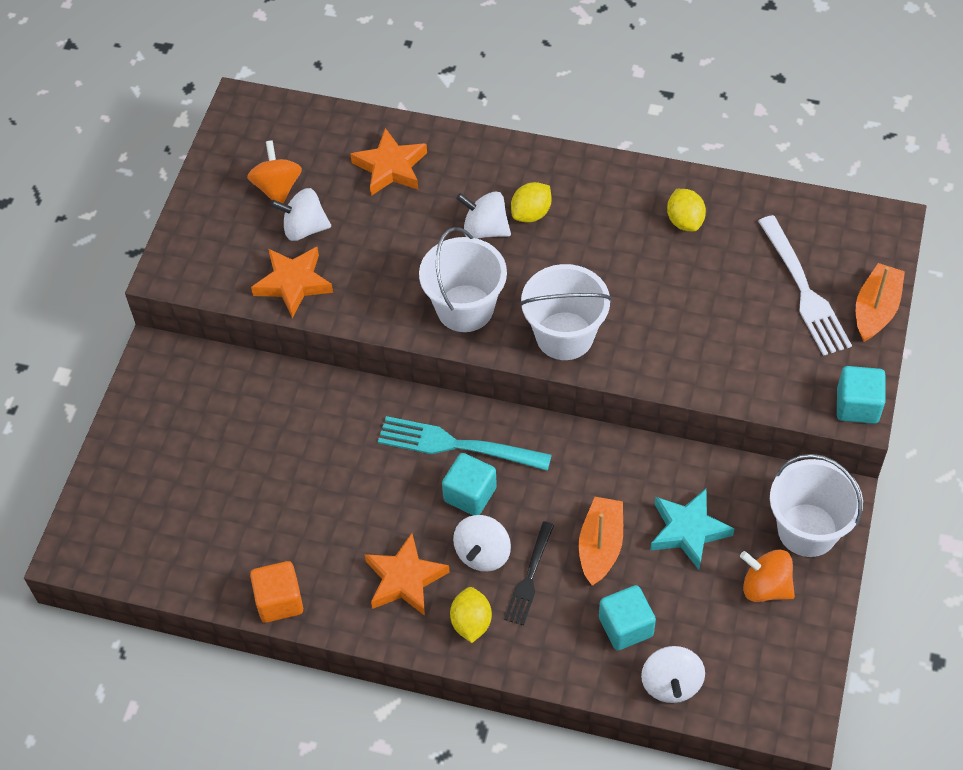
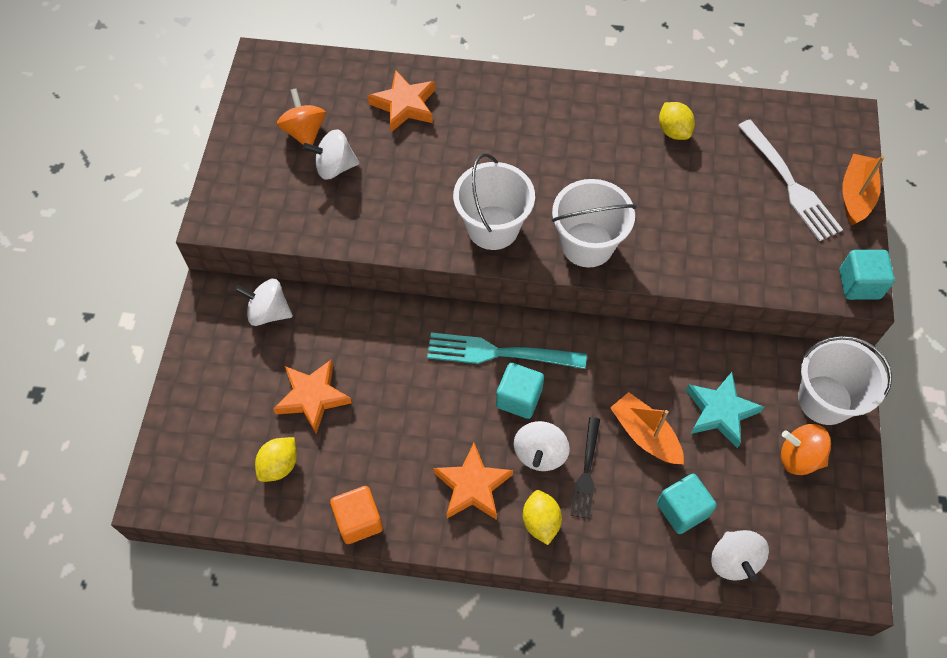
camera: 10 degrees left, 5 degrees up
(293, 283) = (332, 219): orange star -> orange star (312, 397)
(485, 229) = (498, 154): white spinning top -> white spinning top (268, 312)
(531, 213) = (537, 136): yellow lemon -> yellow lemon (279, 465)
(600, 546) = (645, 435): orange boat -> orange boat turned 45 degrees counterclockwise

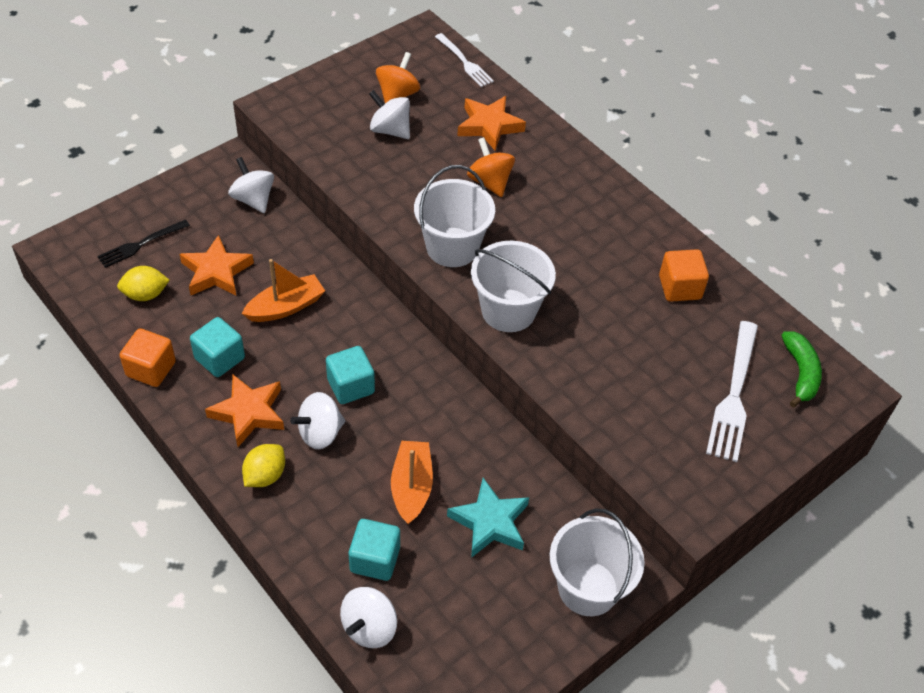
camera: 40 degrees right, 10 degrees down
(323, 64) = (464, 62): none -> white fork
(499, 353) = (374, 347): turquoise fork -> none
(586, 471) = (338, 473): black fork -> black fork (141, 244)
(673, 131) = (679, 287): yellow lemon -> orange cube
(799, 457) = (513, 607): orange spinning top -> orange spinning top (490, 182)
(808, 133) = (800, 373): none -> green banana
(855, 195) = (784, 447): orange boat -> orange boat (286, 307)
(859, 284) = (701, 510): turquoise cube -> turquoise cube (219, 358)

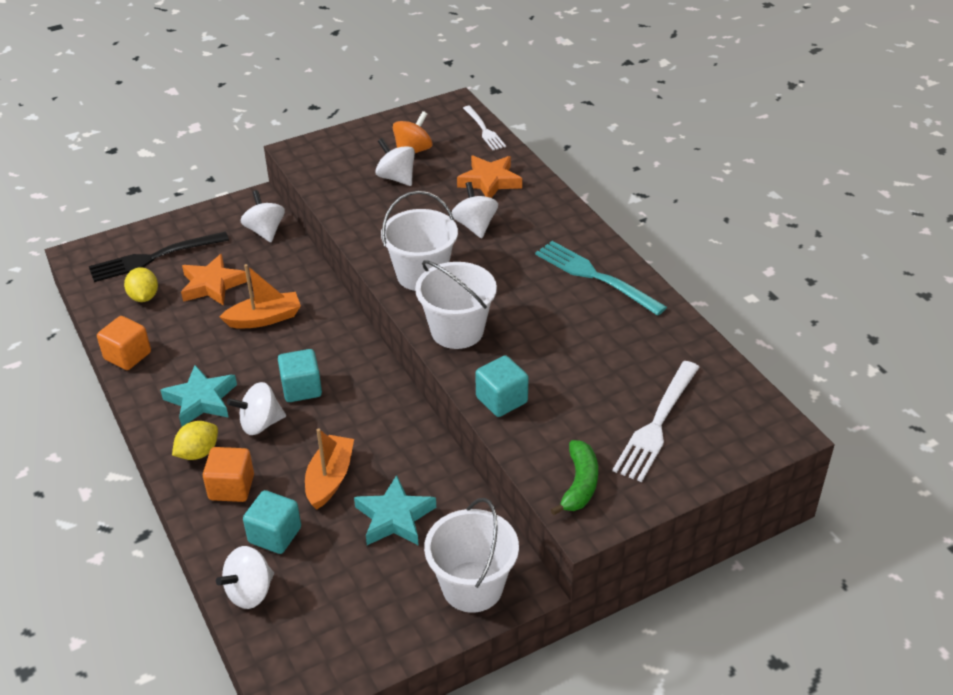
camera: 15 degrees right, 10 degrees down
(141, 244) = (154, 258): black fork -> black fork, size x1.59
(145, 294) = (144, 297): yellow lemon -> yellow lemon turned 75 degrees clockwise
(219, 358) = (191, 354): turquoise cube -> turquoise cube (501, 400)
(248, 413) = (201, 400): orange star -> turquoise star
(490, 182) = (475, 226): orange spinning top -> white spinning top
(628, 231) = (595, 277): none -> turquoise fork
(679, 287) = (631, 328): orange cube -> orange cube (231, 487)
(800, 373) = (732, 412): green banana -> green banana (579, 484)

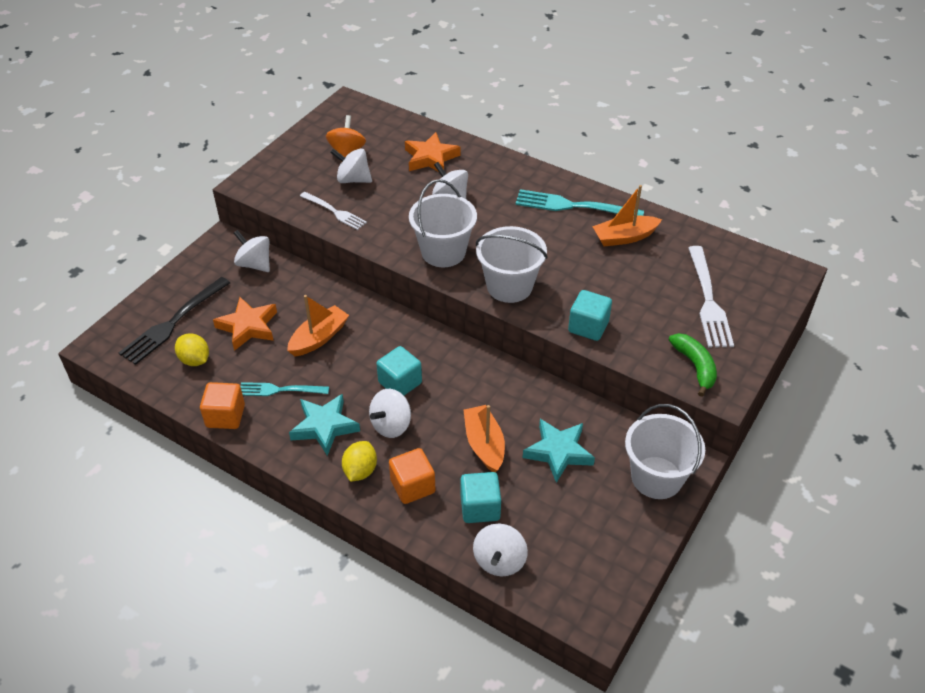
camera: 30 degrees left, 5 degrees up
(192, 352) = (280, 390): none -> turquoise fork
(484, 130) = (389, 117): white fork -> white fork (334, 212)
(622, 326) = (624, 237): none -> orange boat

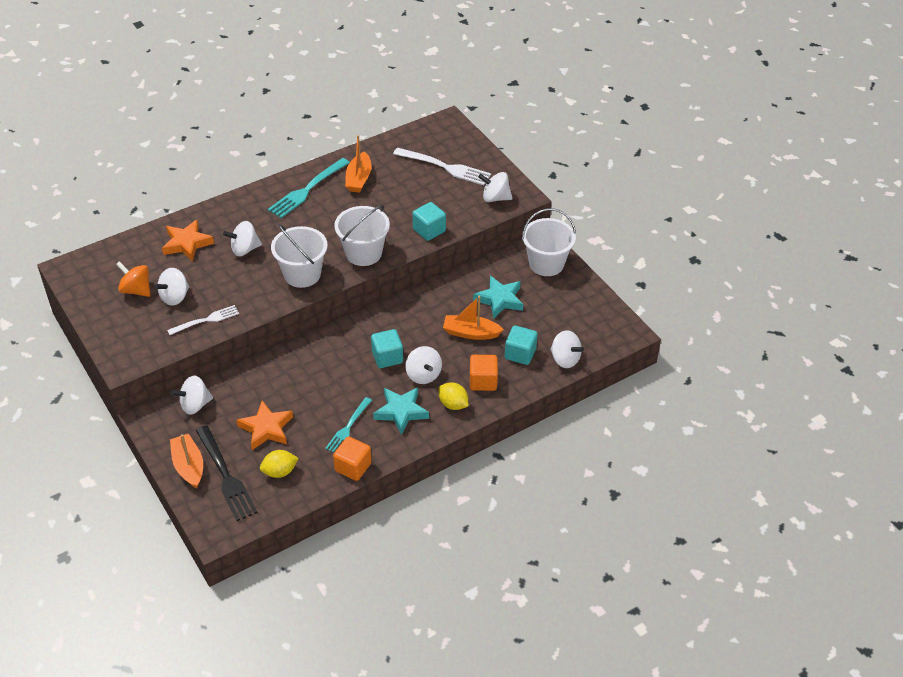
camera: 65 degrees left, 0 degrees up
(319, 338) = (310, 389): orange boat -> orange boat (188, 466)
(695, 366) = (495, 198): green banana -> white spinning top

